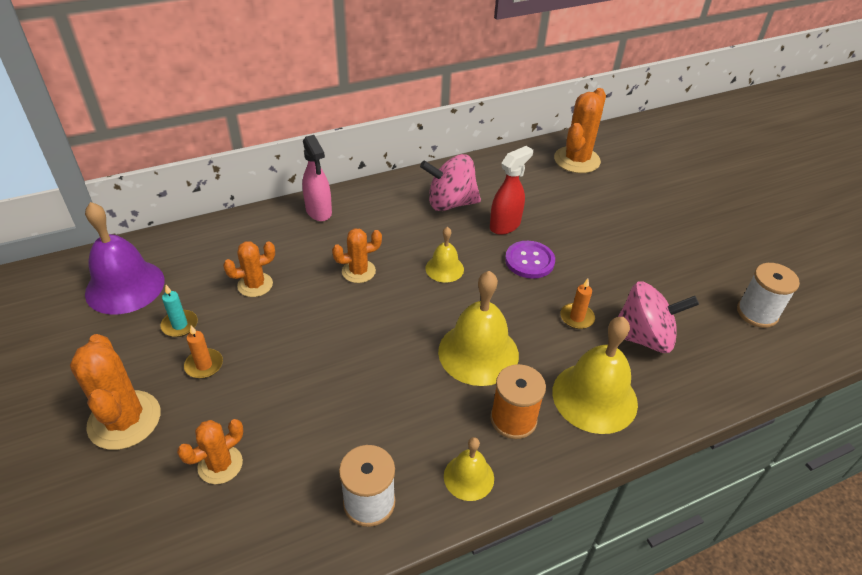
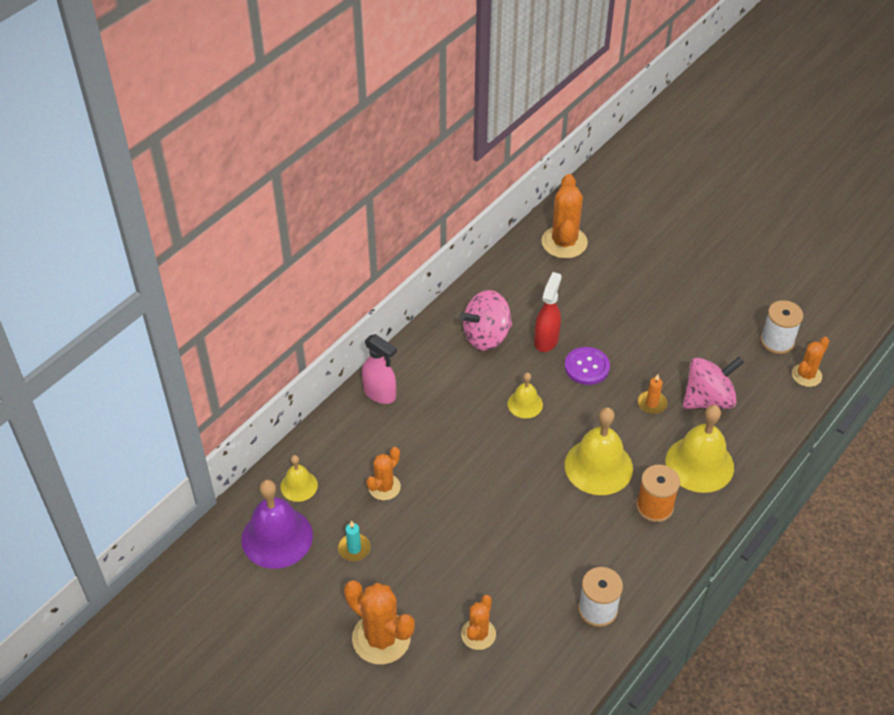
camera: 25 degrees left, 5 degrees up
(204, 365) = (403, 571): orange candle -> none
(358, 271) = (458, 437): orange cactus -> orange cactus (806, 375)
(468, 477) = (650, 561): yellow bell -> yellow bell (299, 486)

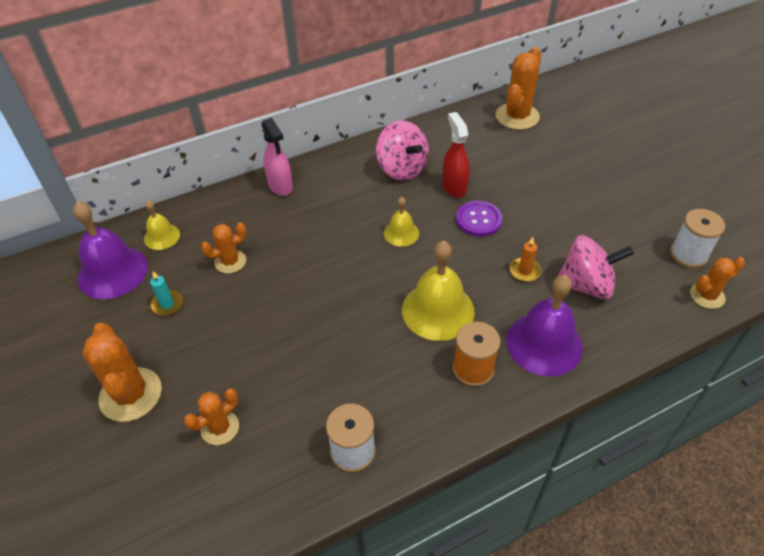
camera: 25 degrees right, 0 degrees up
(486, 336) = (402, 169): pink spinning top -> pink spinning top turned 120 degrees counterclockwise
(546, 340) = (454, 187): red spray bottle -> red spray bottle turned 60 degrees counterclockwise
(699, 464) = (544, 343): yellow bell -> purple bell

